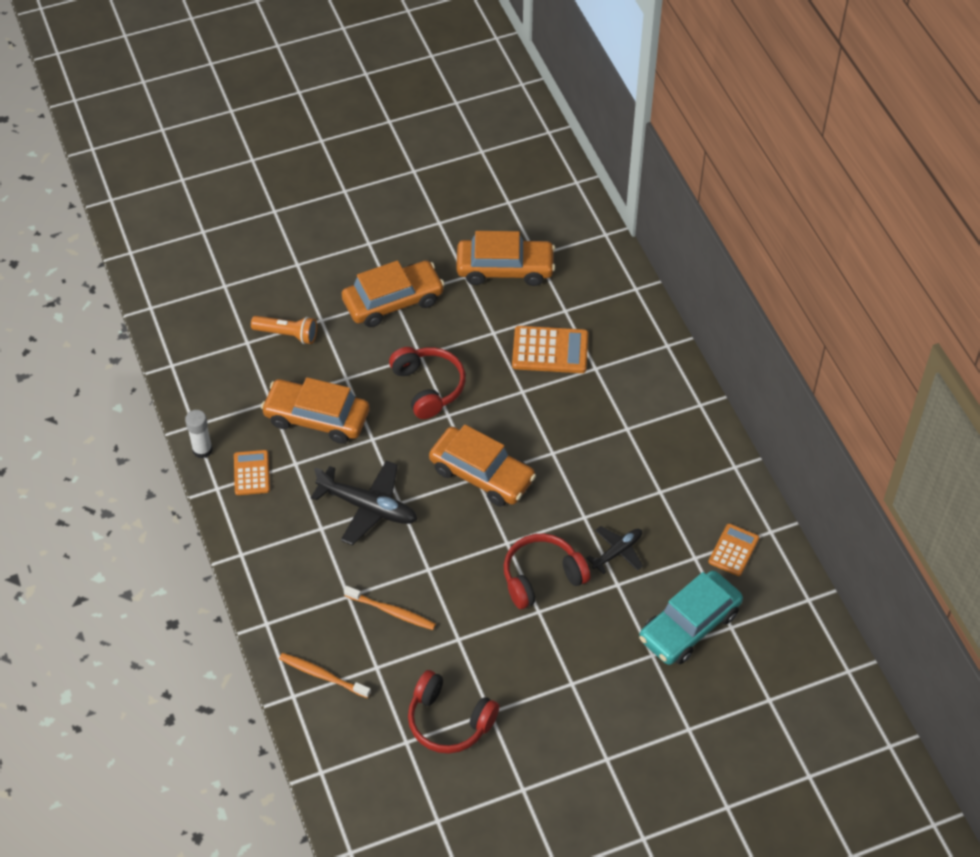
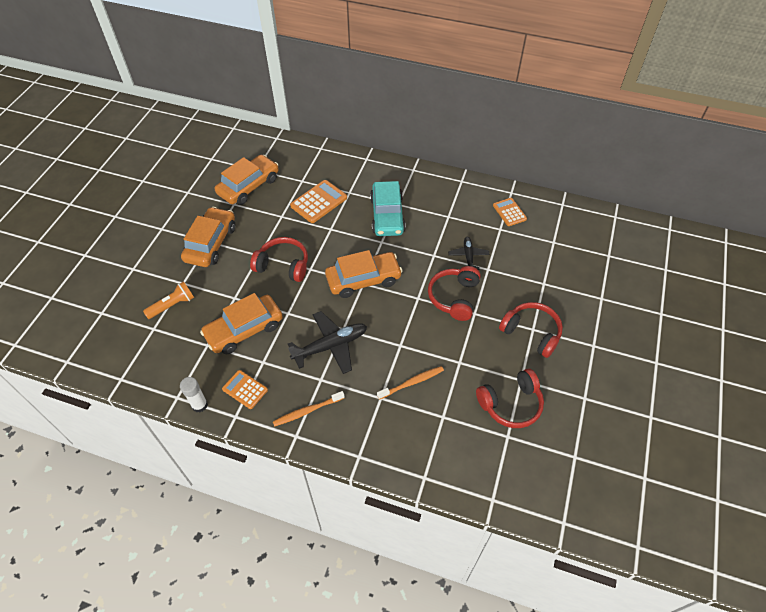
camera: 50 degrees left, 0 degrees up
(322, 675) = (424, 450): orange toothbrush -> orange toothbrush (307, 411)
(565, 685) = (531, 333): none -> red headphones
(689, 625) = (538, 257): turquoise car -> turquoise car (387, 215)

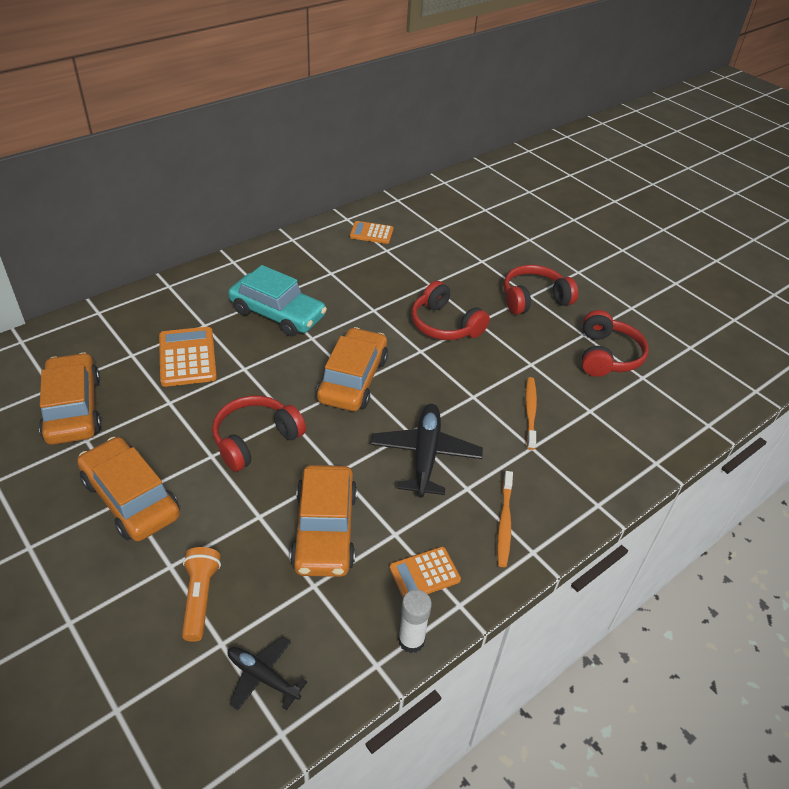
camera: 60 degrees left, 10 degrees down
(468, 256) = (400, 288): black plane -> black plane (262, 677)

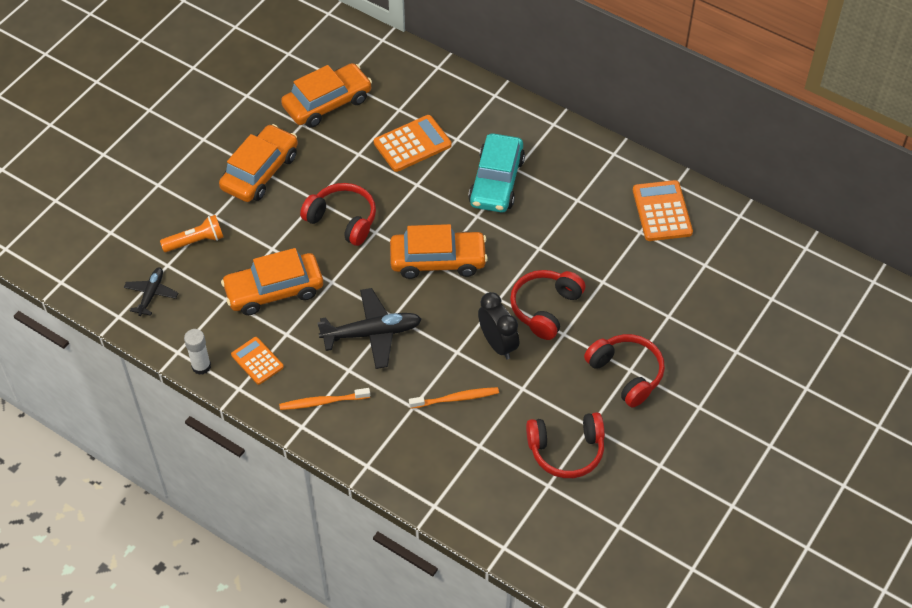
camera: 75 degrees right, 10 degrees up
(371, 233) = (662, 211): orange calculator -> orange calculator, size x1.56
(474, 366) = (498, 344): none -> black clock

